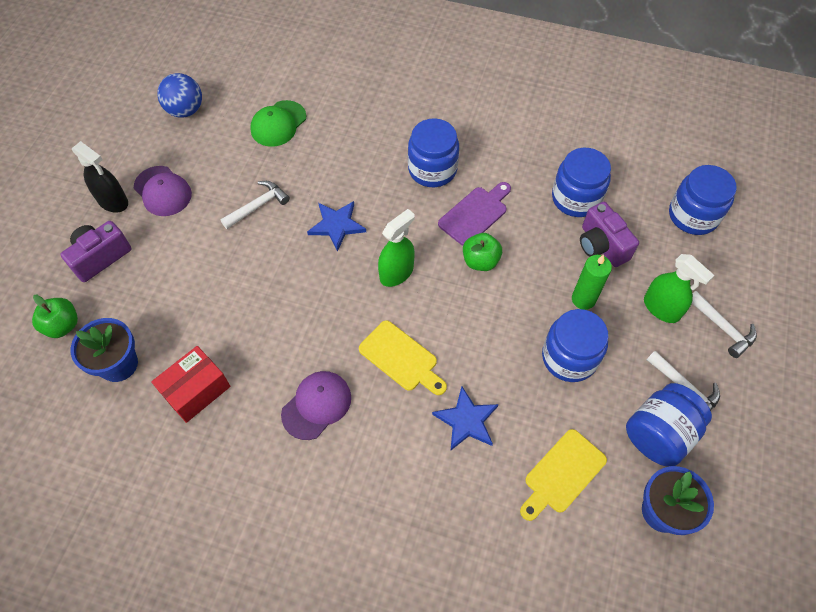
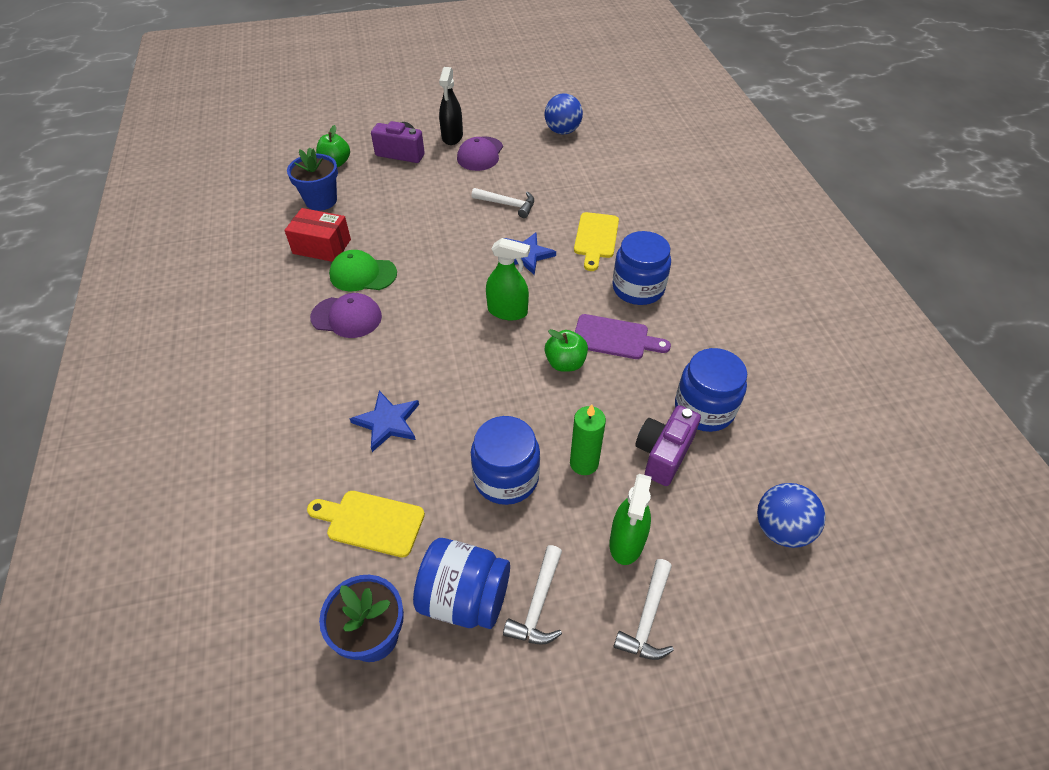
camera: 60 degrees right, 10 degrees down
(278, 124) = (596, 180): green cap -> green cap (363, 274)
(401, 358) = (423, 350): yellow cutting board -> yellow cutting board (595, 238)
(693, 215) = (781, 529): blue jar -> blue ball

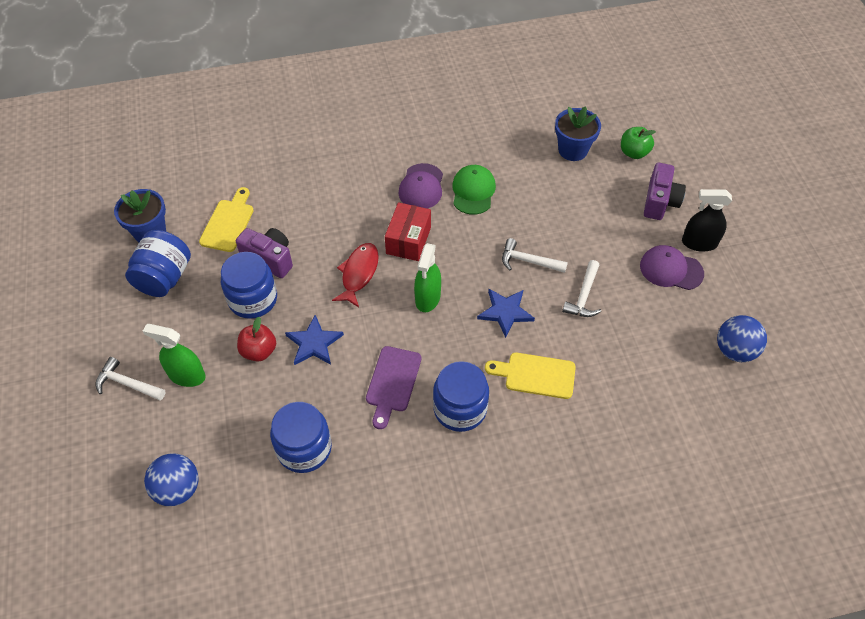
camera: 90 degrees right, 5 degrees up
(322, 246) = (508, 159): red box -> red box (408, 240)
(387, 422) = (311, 224): blue star -> blue star (314, 343)
(471, 371) = (359, 273): none -> red fish
(538, 604) = (151, 319): white hammer -> white hammer (528, 261)
(565, 363) = (364, 341): green apple -> none
(584, 463) = (259, 351): green candle -> red apple
(663, 454) = (260, 409): purple camera -> purple camera (269, 259)

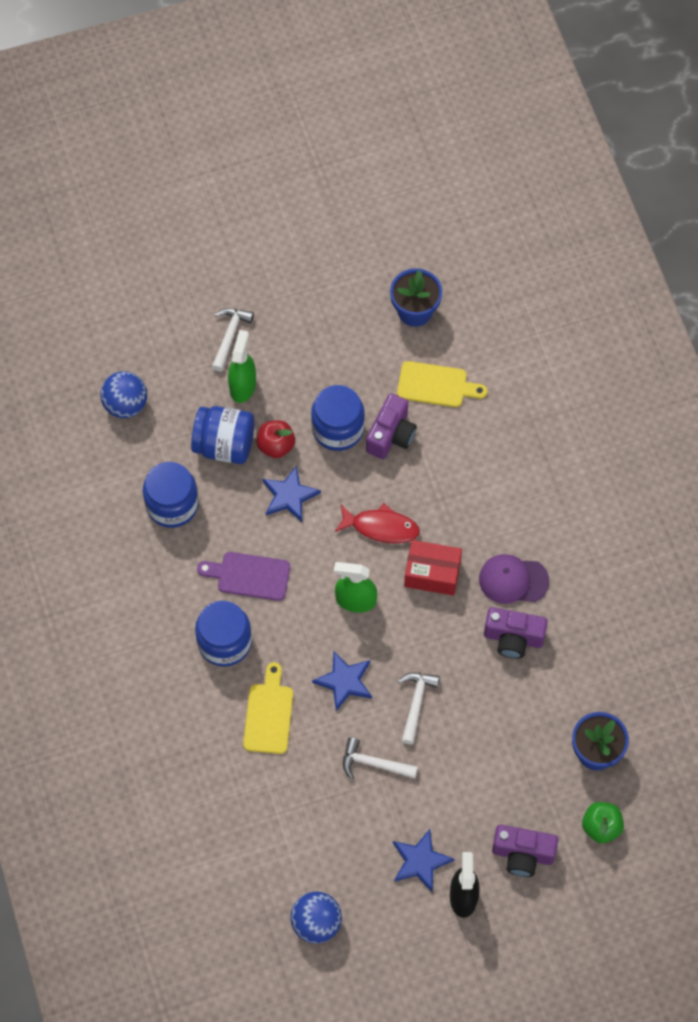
camera: 85 degrees right, 10 degrees up
(164, 277) = (357, 339): blue jar -> blue jar (224, 445)
(473, 191) = (513, 638): green cap -> purple camera
(671, 269) = (420, 861): purple cap -> blue star

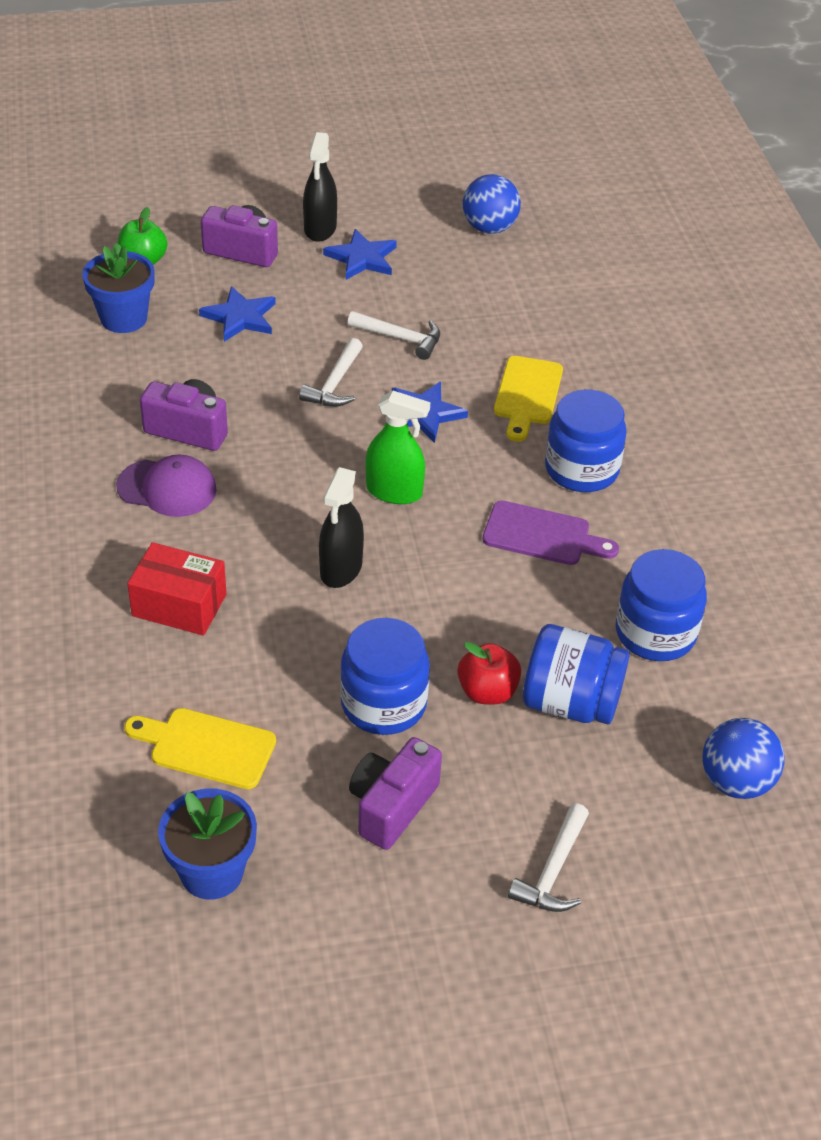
camera: 175 degrees left, 20 degrees down
(242, 386) = (535, 786): green spray bottle -> none
(289, 495) = (473, 623): blue star -> blue star (240, 317)
(381, 527) = (341, 568): red fish -> black spray bottle
(391, 435) = (299, 684): purple camera -> purple camera (392, 806)
(432, 573) = (279, 508): red box -> red box (179, 605)

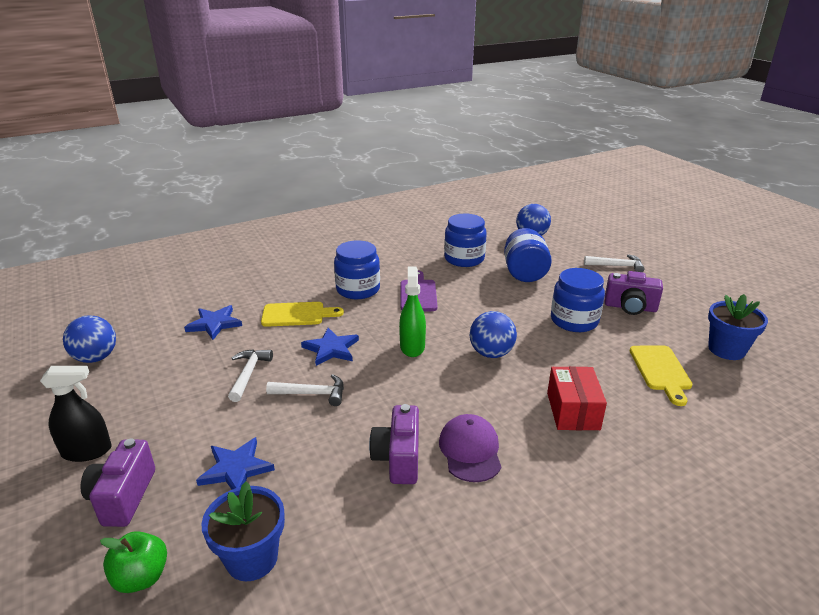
camera: 105 degrees left, 15 degrees down
(341, 568) = (491, 353): black spray bottle -> blue ball
(362, 258) = (138, 415): blue star -> blue star (214, 324)
(487, 692) = (538, 294): red apple -> none

